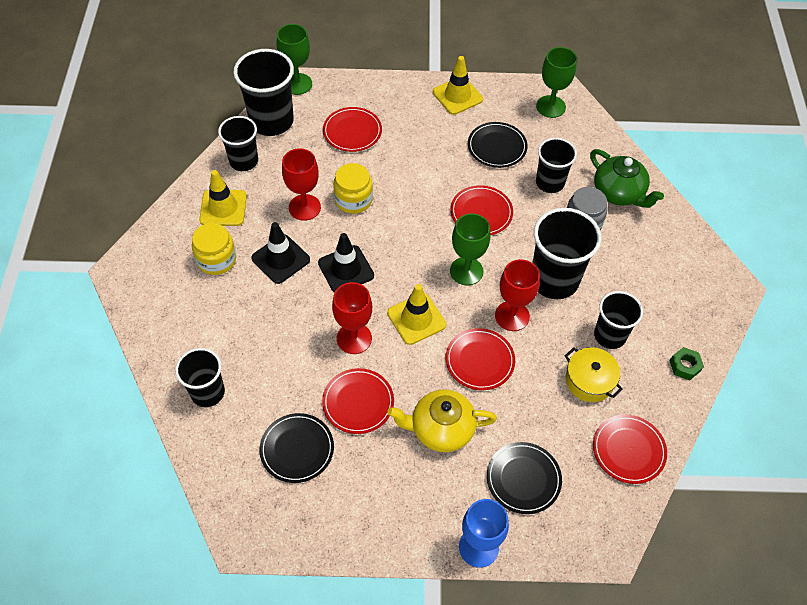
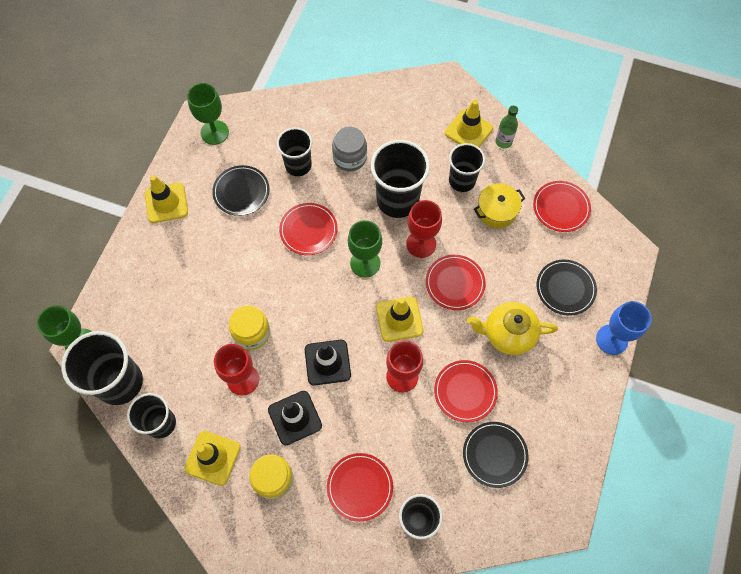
camera: 70 degrees left, 10 degrees up
(352, 131) = (168, 309): red plate -> red plate (360, 487)
(441, 429) = (508, 334): yellow teapot -> yellow teapot turned 75 degrees clockwise
(619, 193) = (329, 119): green teapot -> none
(679, 326) = (468, 130): none -> yellow traffic cone
(684, 366) = (503, 142): green nut -> green bottle

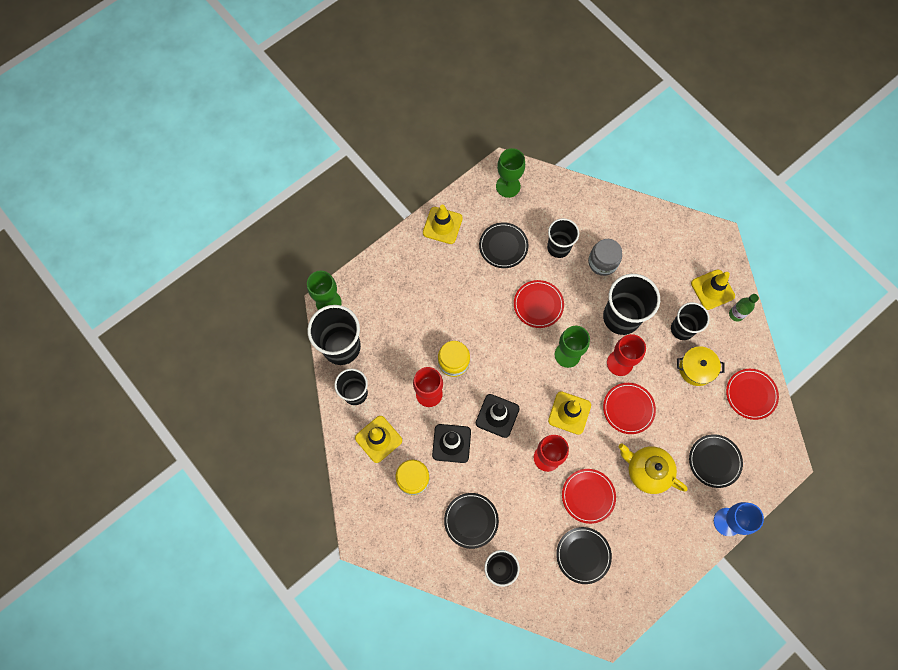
camera: 30 degrees right, 5 degrees up
(360, 487) = (471, 520): red plate -> black plate

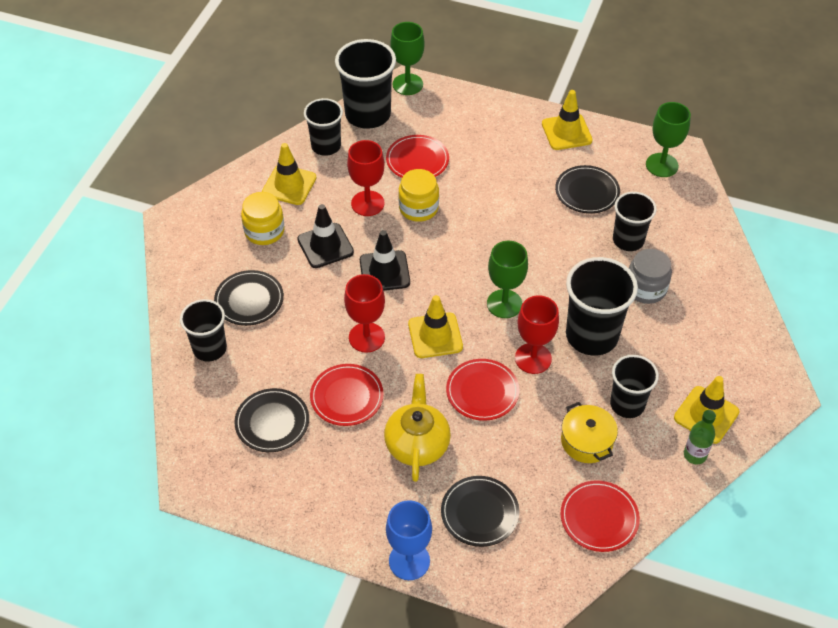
camera: 60 degrees right, 20 degrees down
(538, 305) = (543, 251): red plate -> red plate (417, 160)

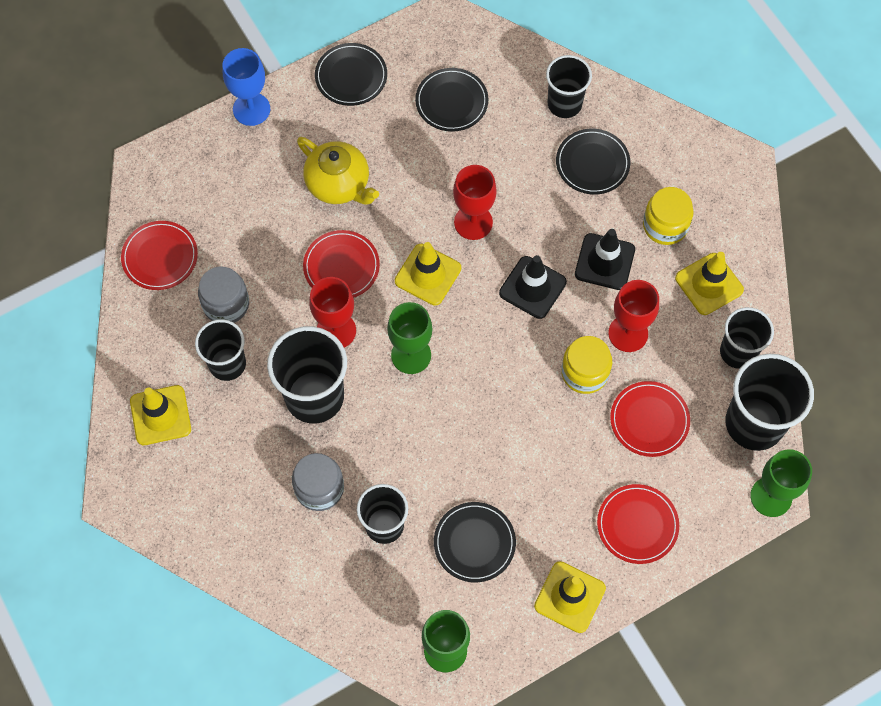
camera: 130 degrees right, 15 degrees up
(347, 396) = (428, 167): red plate -> red plate (637, 525)
(479, 513) = (242, 181): black plate -> black plate (351, 76)
(587, 441) = (226, 304): yellow pot -> grey jar
(695, 455) = (138, 372): green bottle -> none

